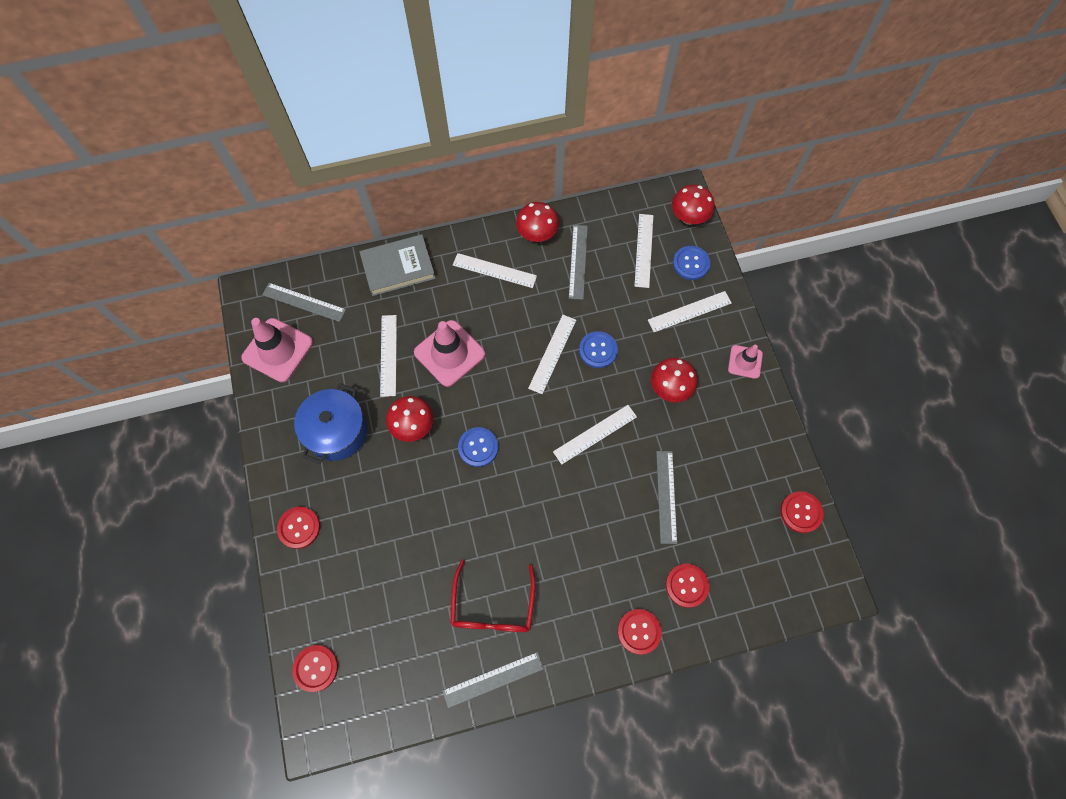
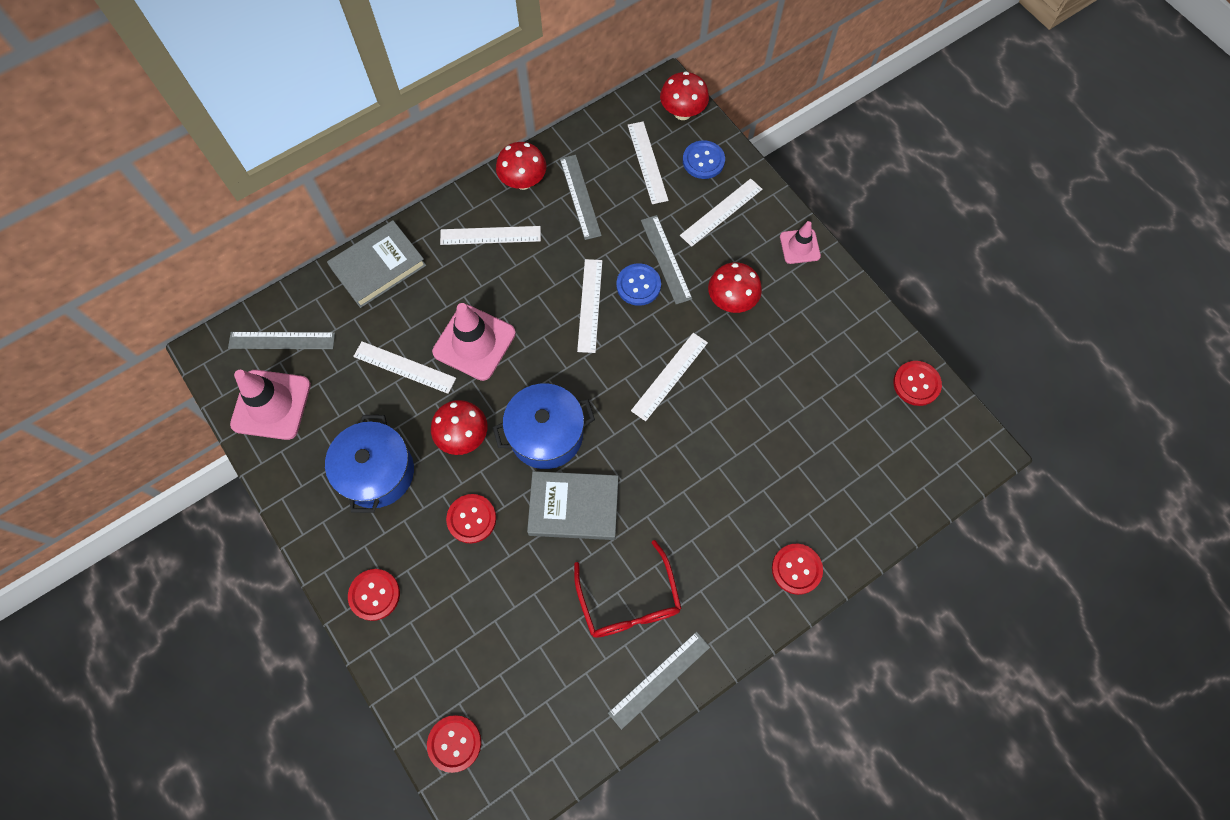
camera: 20 degrees left, 0 degrees up
(388, 355) = (404, 367): white ruler -> white ruler turned 45 degrees counterclockwise
(478, 447) = (546, 434): blue button -> blue pot
(478, 514) = (573, 507): none -> grey book
(666, 496) = (771, 416): grey ruler -> grey ruler (666, 259)
(686, 585) = (828, 502): red button -> red button (471, 519)

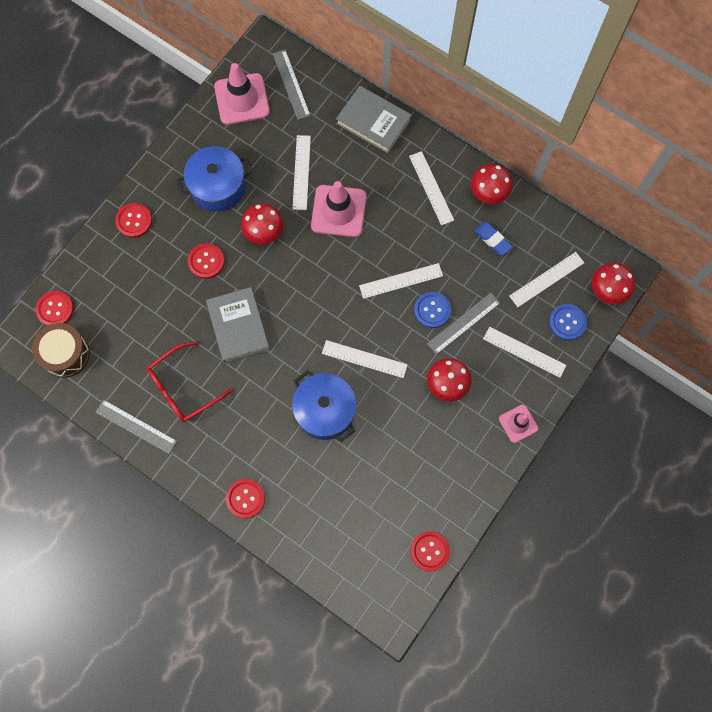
camera: 70 degrees right, 5 degrees up
(524, 747) = (65, 354): none -> brown drum
(546, 434) = (286, 287): blue pot -> blue pot (325, 411)
(580, 197) = (492, 239): grey ruler -> blue eraser

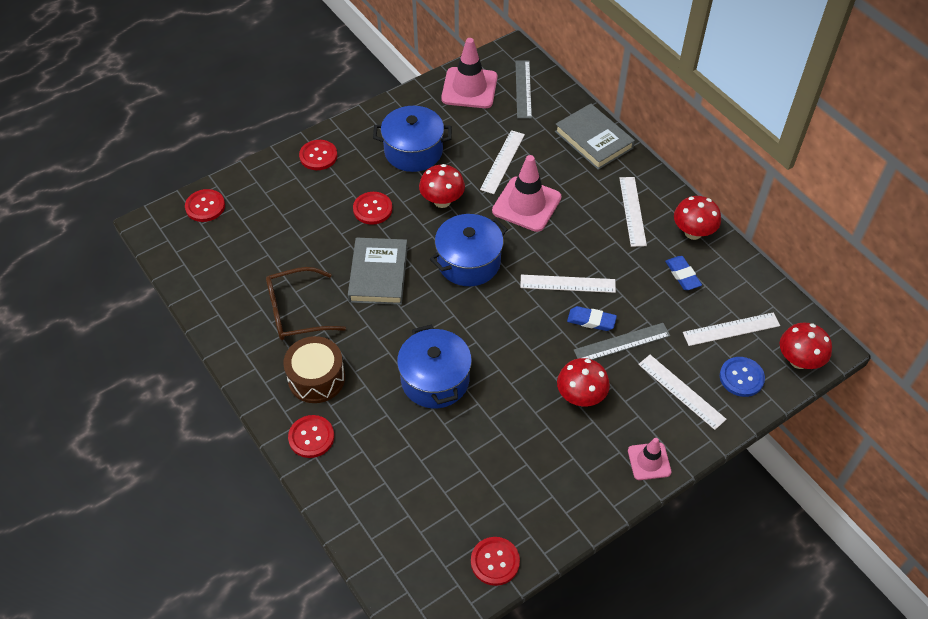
camera: 20 degrees right, 20 degrees down
(65, 354) = (195, 247): brown drum -> brown drum (316, 378)
(136, 426) = (231, 332): grey ruler -> none
(184, 387) = (297, 312): red glasses -> brown glasses
(310, 287) = (469, 262): none -> blue pot
(364, 359) = (498, 344): white ruler -> none
(432, 310) = (591, 320): blue button -> blue eraser

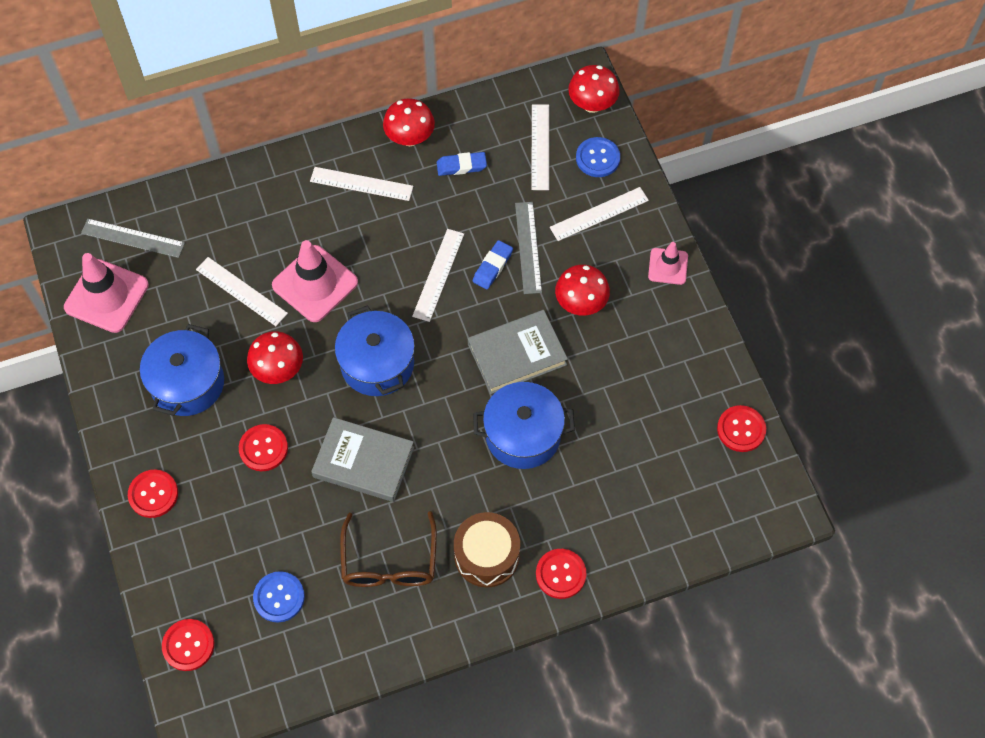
camera: 75 degrees left, 10 degrees up
(252, 249) = (279, 597): none -> blue button
(594, 140) = (244, 189): grey book -> grey book (517, 354)

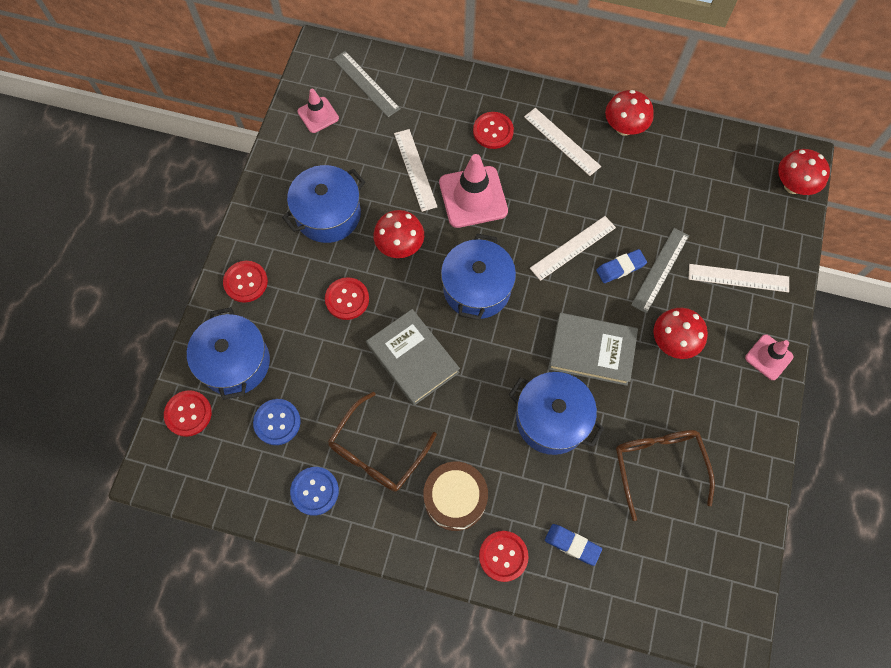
camera: 35 degrees right, 5 degrees up
(106, 296) = (318, 115): pink traffic cone -> pink traffic cone, size x0.57
(199, 572) = (235, 362): none -> blue pot
(461, 166) = (650, 173): blue eraser -> blue eraser (572, 544)
(540, 147) = (725, 195): white ruler -> none
(597, 158) = (768, 232): blue button -> blue button (315, 491)
(638, 415) = (658, 467): none -> brown glasses
(741, 429) = (740, 537): red button -> red button (493, 131)

